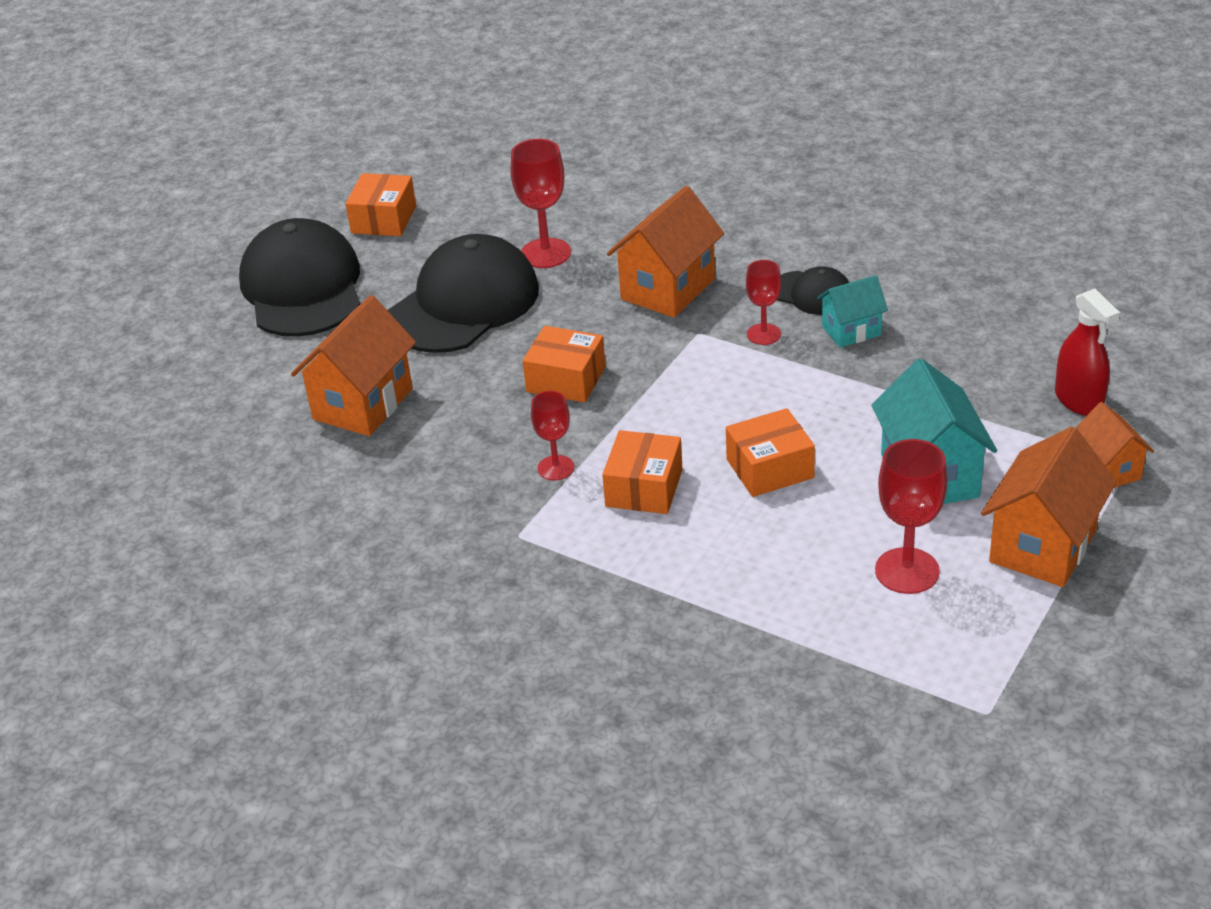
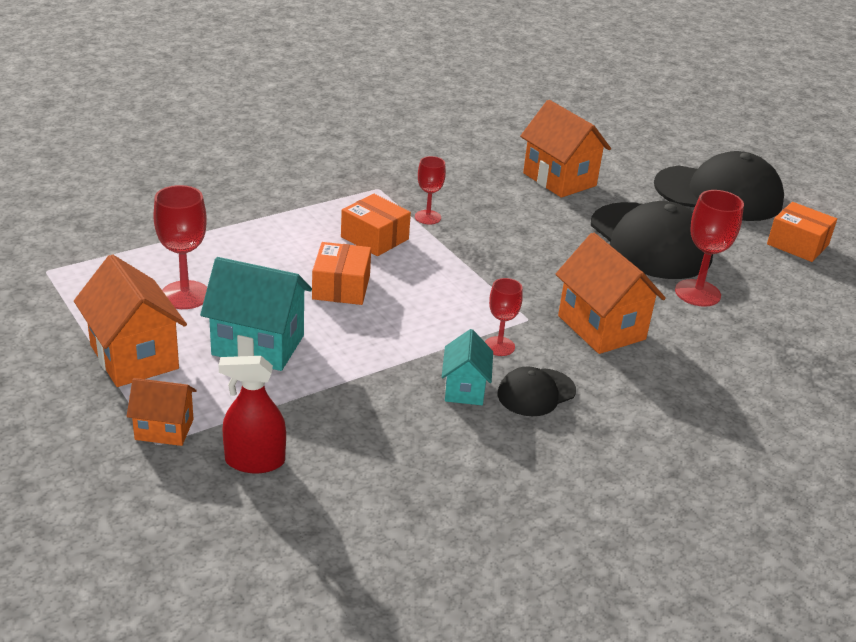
camera: 110 degrees right, 5 degrees down
(566, 379) = (520, 249): orange box -> none

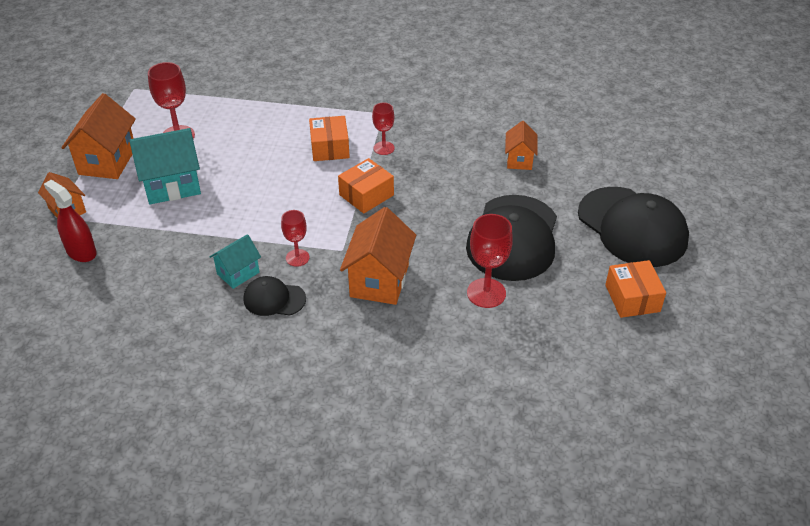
camera: 45 degrees right, 10 degrees up
(258, 345) = (172, 186): turquoise house -> turquoise house turned 75 degrees counterclockwise
(341, 287) = (264, 172): orange box -> orange box (366, 195)
(559, 179) = (519, 160): orange house -> orange house, size x0.59

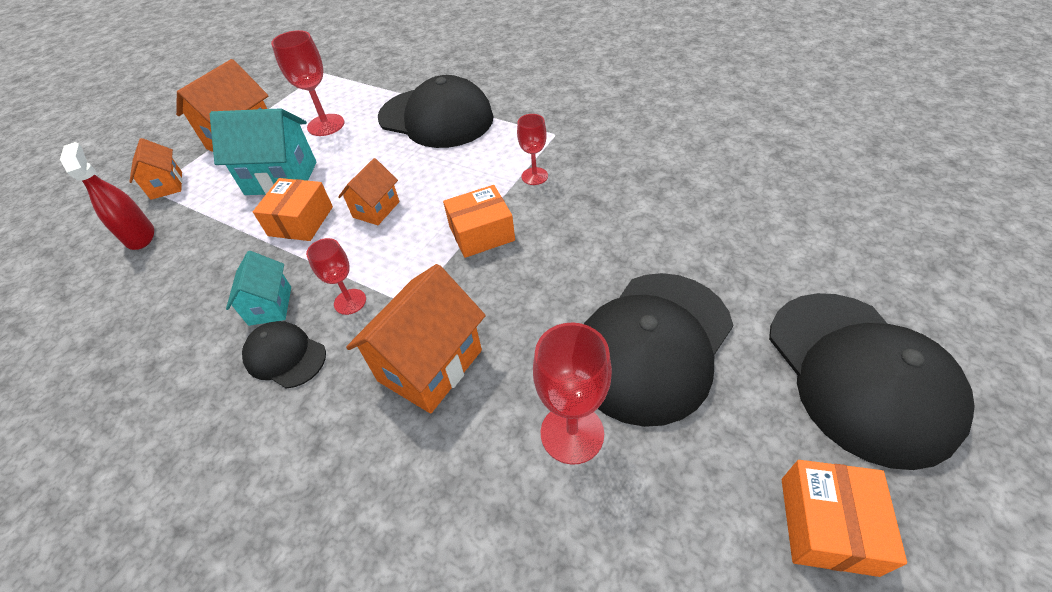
camera: 25 degrees right, 5 degrees up
(238, 273) = (270, 306): turquoise house -> turquoise house turned 75 degrees counterclockwise
(275, 115) = (436, 118): none -> black cap
(330, 148) = (472, 165): orange box -> orange box (301, 221)
(519, 160) = (707, 224): orange house -> orange house (376, 209)

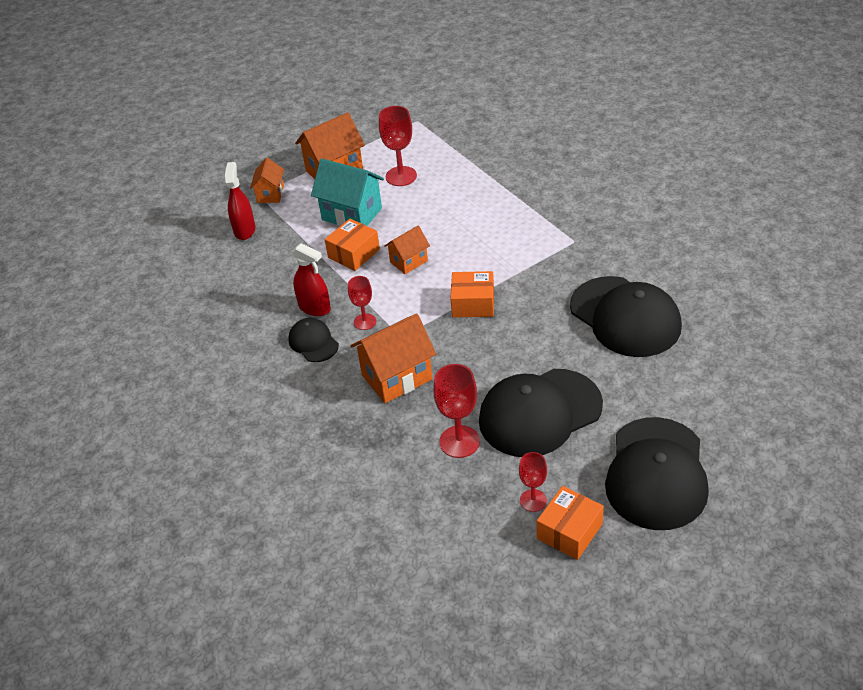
camera: 25 degrees right, 5 degrees down
(270, 306) = (314, 307): turquoise house -> red spray bottle
(436, 118) = (489, 196): black cap -> black cap (625, 317)
(534, 176) = (536, 272): red goblet -> red goblet (533, 500)

